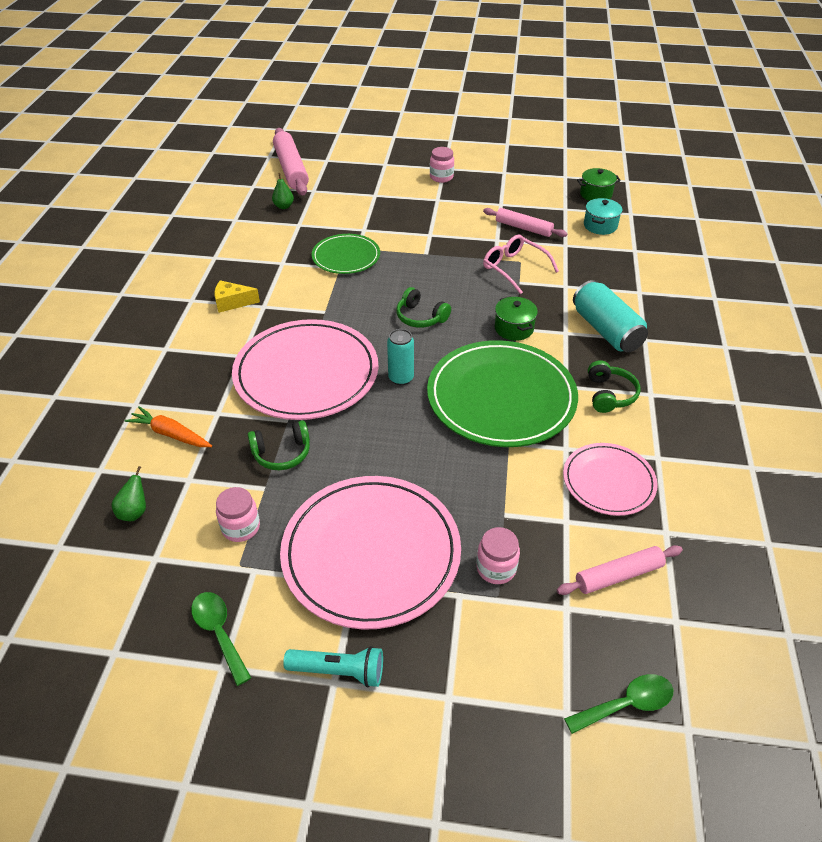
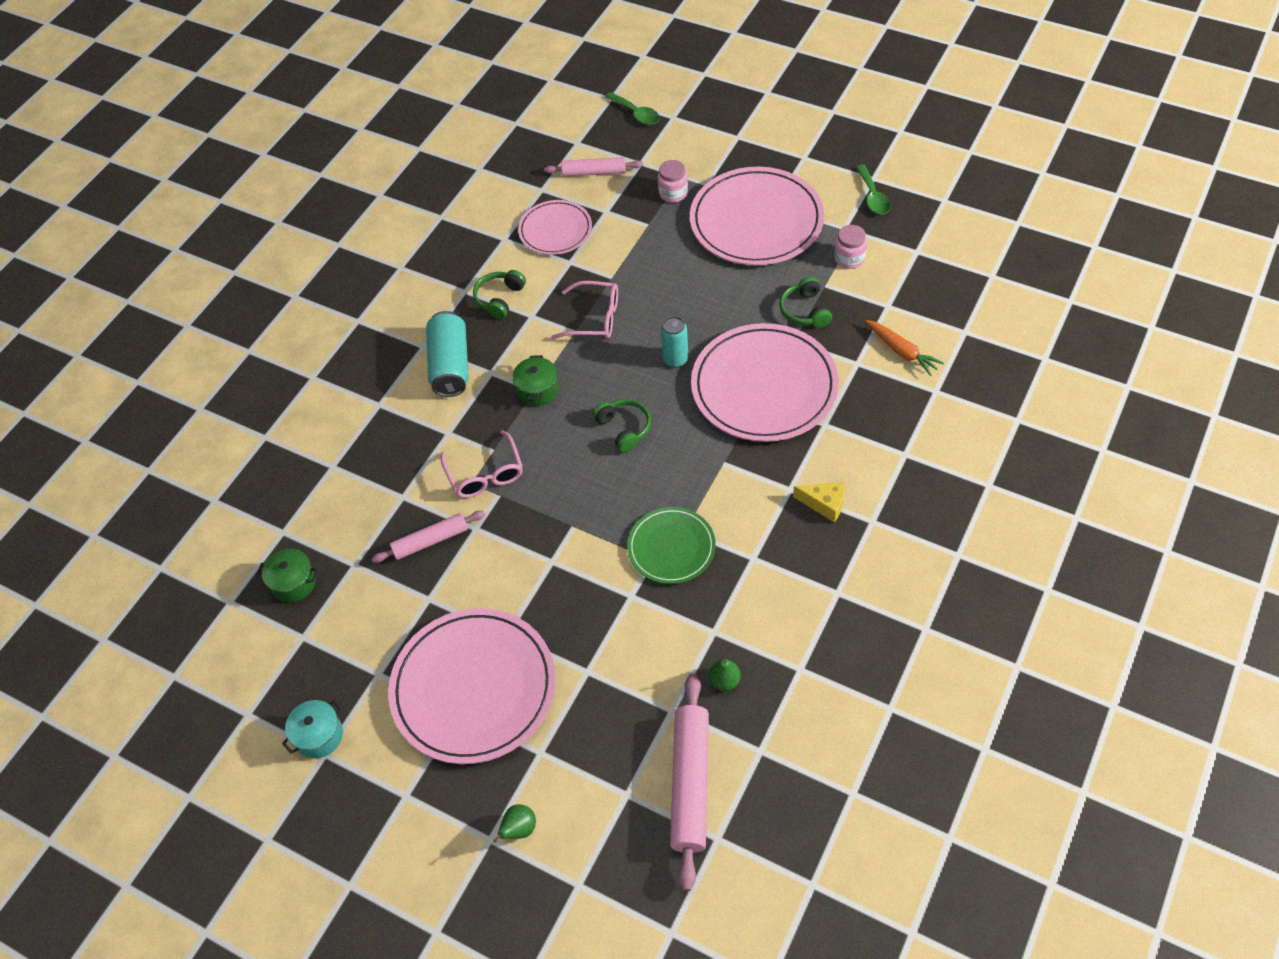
camera: 155 degrees left, 10 degrees up
(134, 512) = (933, 289): green pear -> green pear (519, 829)
(282, 453) = (805, 311): green headphones -> green headphones turned 105 degrees counterclockwise
(338, 671) = (799, 161): turquoise flashlight -> none
(441, 177) = (473, 688): pink jar -> pink plate
(501, 397) = (595, 318): green plate -> pink glasses
(523, 228) = (430, 541): pink rolling pin -> pink rolling pin turned 75 degrees counterclockwise
(600, 226) = (337, 519): turquoise pot -> turquoise pot (319, 735)
(626, 704) = (636, 114): green spoon -> green spoon turned 135 degrees counterclockwise

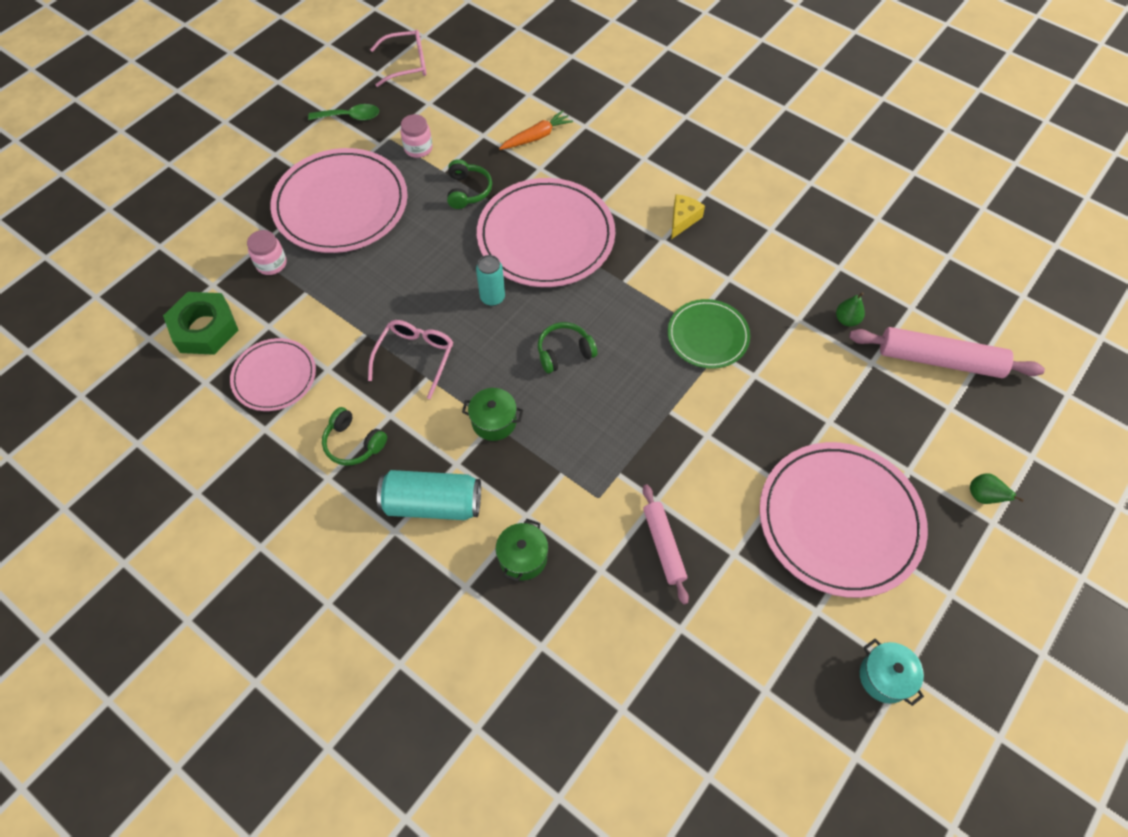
camera: 85 degrees left, 5 degrees up
(294, 583) = (694, 698): green pot -> green pot (523, 557)
(485, 474) = (590, 483): pink glasses -> pink glasses (407, 64)
(594, 172) = (204, 328): pink rolling pin -> green nut
(636, 114) = (135, 276): green spoon -> none
(805, 311) = (468, 191): green headphones -> green headphones turned 90 degrees counterclockwise

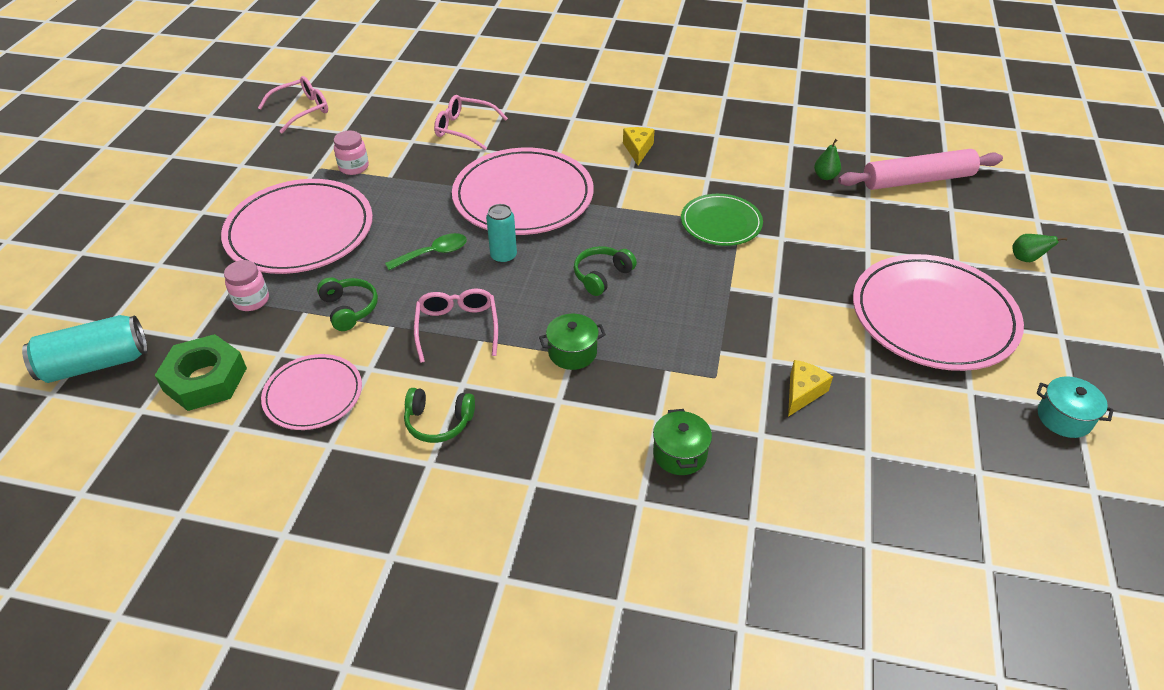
camera: 25 degrees left, 15 degrees down
(350, 117) = (267, 162): green spoon -> green spoon (433, 253)
(432, 504) = (557, 443): turquoise can -> turquoise can (96, 364)
(468, 191) = (424, 184): green headphones -> green headphones (349, 309)
(536, 137) = (464, 129): orange carrot -> pink glasses
(664, 546) = (803, 392): pink rolling pin -> yellow cheese

